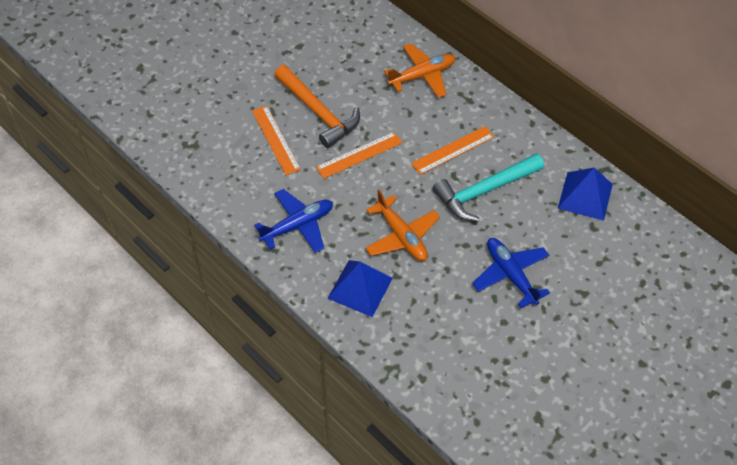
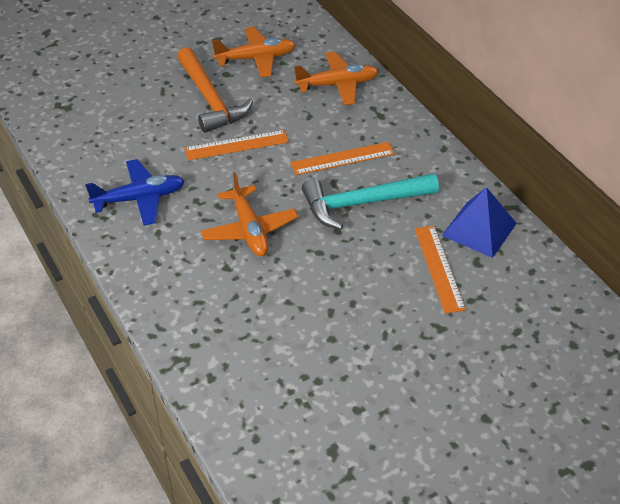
camera: 15 degrees right, 10 degrees down
(275, 140) = (153, 116): orange ruler -> orange ruler (439, 268)
(341, 61) = (256, 58): none -> orange plane
(360, 288) = (180, 271): blue pyramid -> none
(510, 275) = (359, 292): blue plane -> none

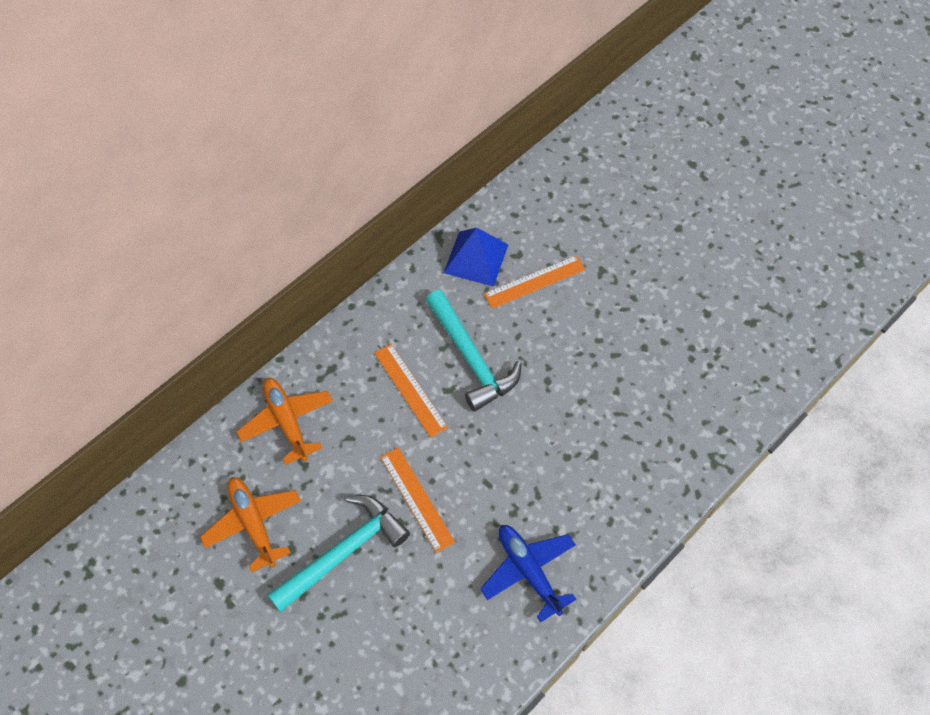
camera: 105 degrees left, 15 degrees up
(210, 99) = (343, 552): orange hammer -> turquoise hammer
(249, 230) = (538, 449): orange plane -> none

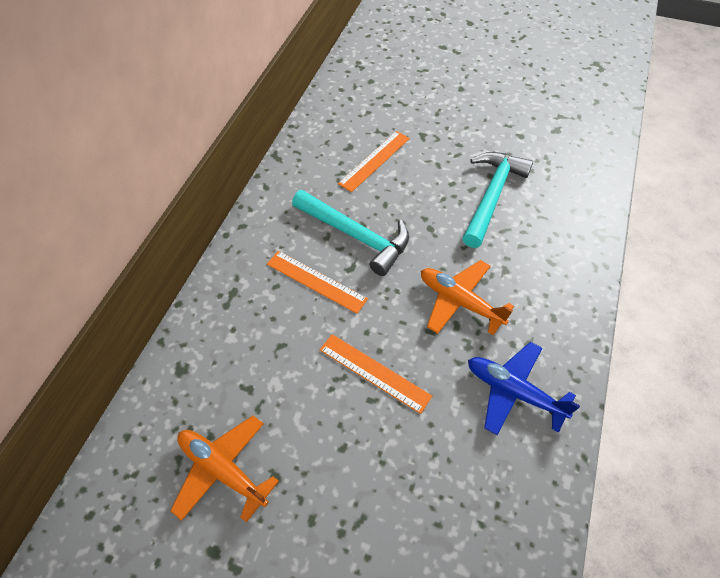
camera: 25 degrees left, 5 degrees down
(287, 422) = (212, 356): orange plane -> orange plane (460, 302)
(343, 552) = (331, 455): turquoise hammer -> turquoise hammer (492, 196)
(476, 258) = (316, 161): blue pyramid -> none

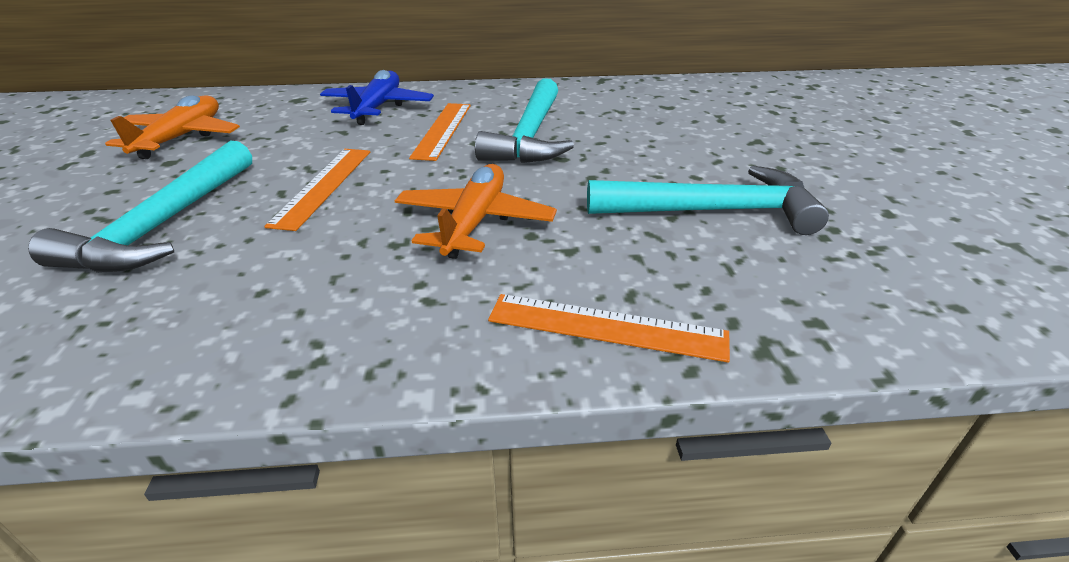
camera: 65 degrees right, 20 degrees down
(375, 161) = (665, 123): orange ruler -> orange ruler (606, 327)
(388, 477) = (164, 224): none -> turquoise hammer
(513, 392) = (321, 301): blue plane -> blue plane (378, 107)

